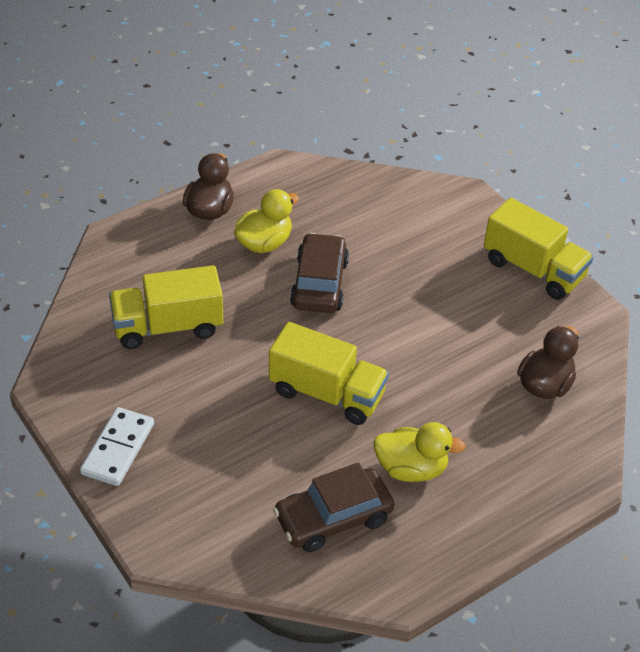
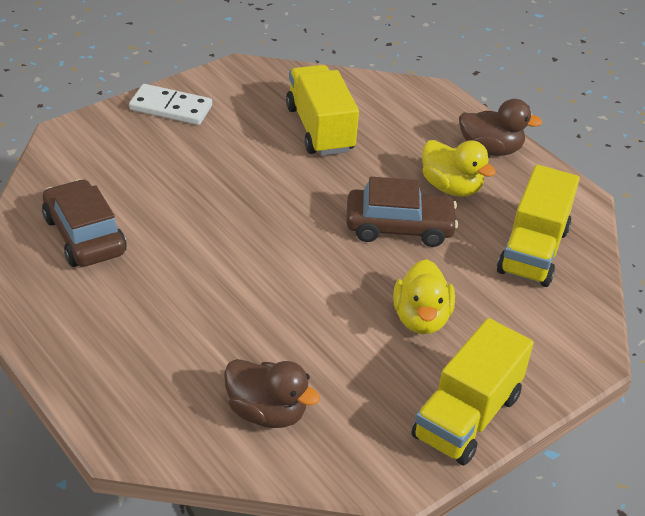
camera: 85 degrees right, 5 degrees down
(327, 393) = (242, 232): yellow truck -> yellow truck (533, 251)
(411, 468) = (142, 291): yellow duck -> yellow duck (421, 318)

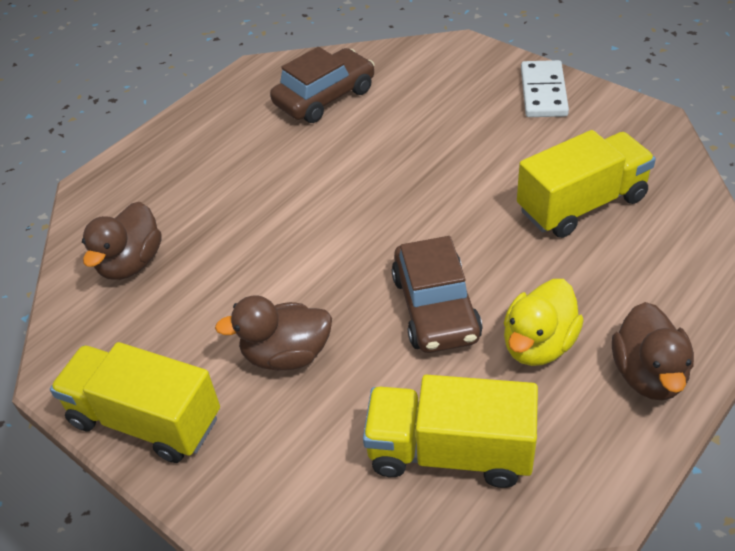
camera: 85 degrees right, 5 degrees up
(421, 318) = (286, 355): yellow duck -> brown duck

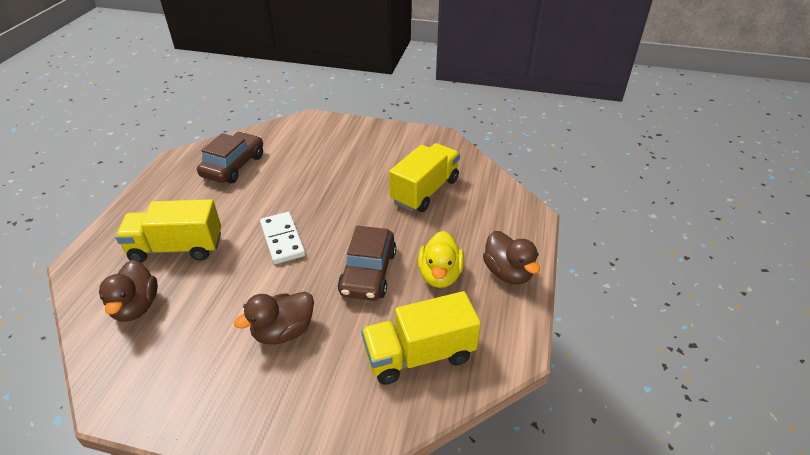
camera: 30 degrees left, 5 degrees down
(146, 420) = (198, 410): yellow truck -> yellow truck (177, 248)
(435, 308) = (368, 272): brown car -> brown car turned 45 degrees clockwise
(543, 92) = (372, 135): white domino -> white domino (282, 239)

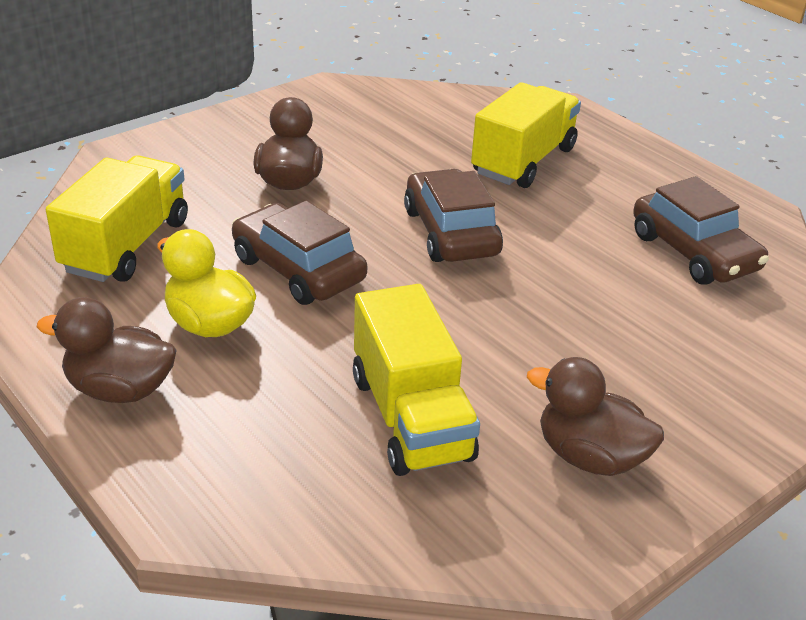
camera: 125 degrees right, 5 degrees down
(136, 307) = (445, 119): brown duck -> brown duck (589, 457)
(282, 239) = (450, 232): white domino -> brown car

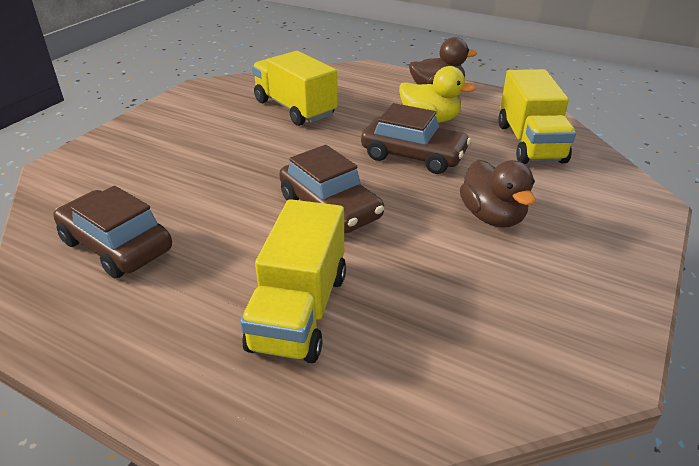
camera: 160 degrees right, 0 degrees up
(589, 457) = (200, 113): brown duck -> none

